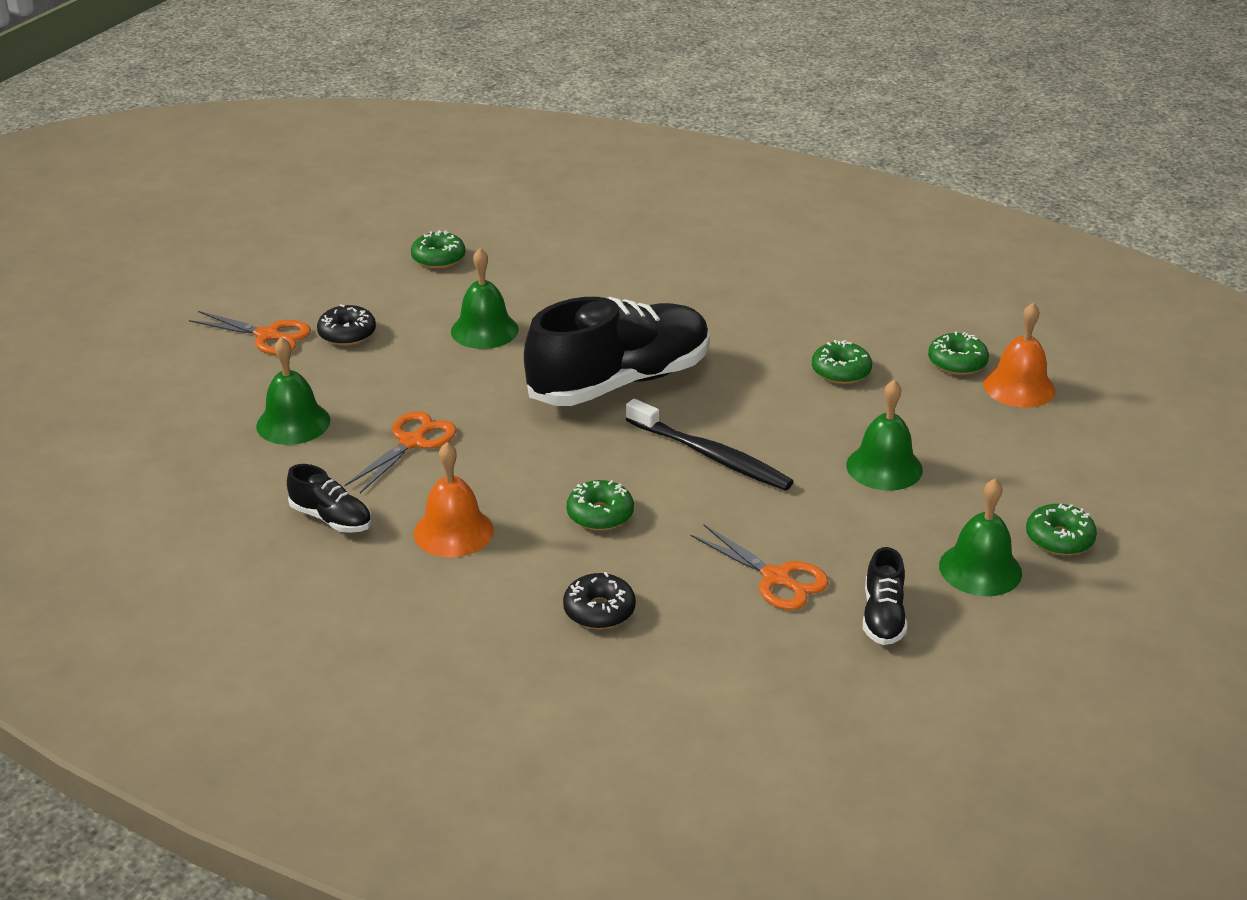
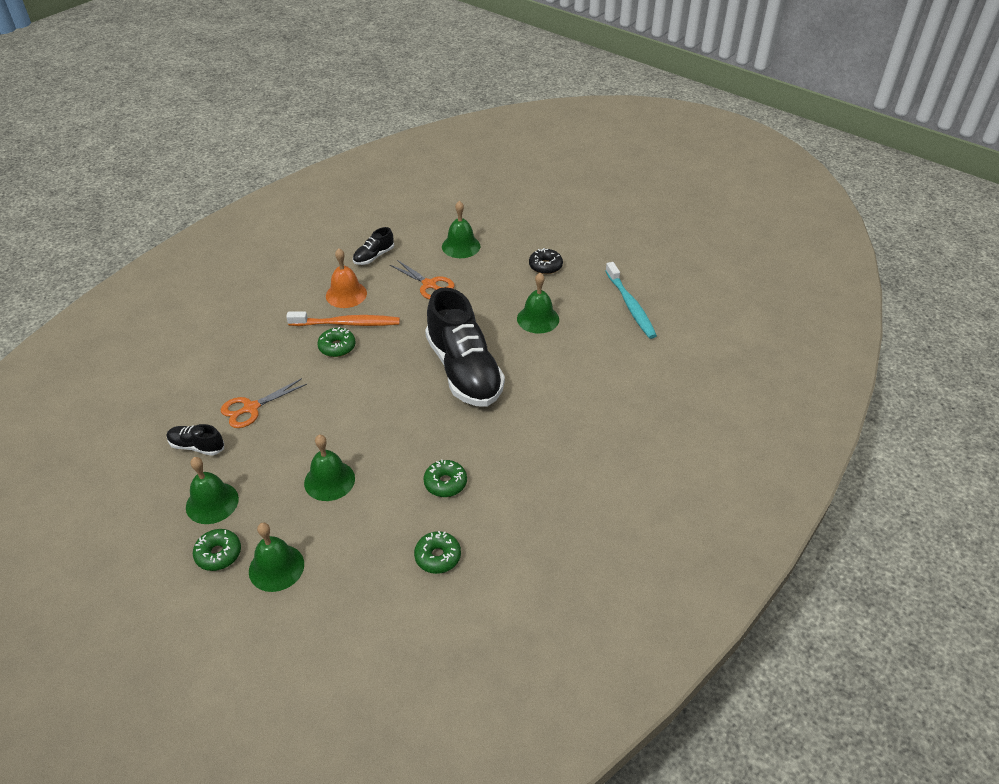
camera: 100 degrees right, 10 degrees up
(267, 336) = (549, 238): orange scissors -> none
(438, 258) = (630, 305): green donut -> turquoise toothbrush
(536, 515) = (346, 323): none -> orange toothbrush
(599, 610) = (261, 338): black donut -> none
(710, 455) = (373, 399): black toothbrush -> none
(1019, 387) = (394, 588): orange bell -> none
(1048, 483) = (276, 567): none -> green bell

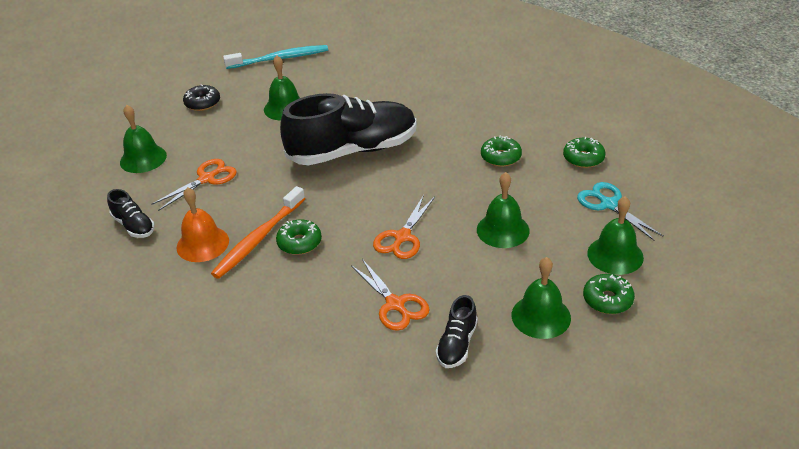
camera: 85 degrees left, 5 degrees down
(332, 410) = (402, 237): none -> orange scissors
(346, 323) = (259, 238): orange toothbrush -> orange toothbrush turned 150 degrees counterclockwise
(354, 571) = (609, 204): none -> turquoise scissors

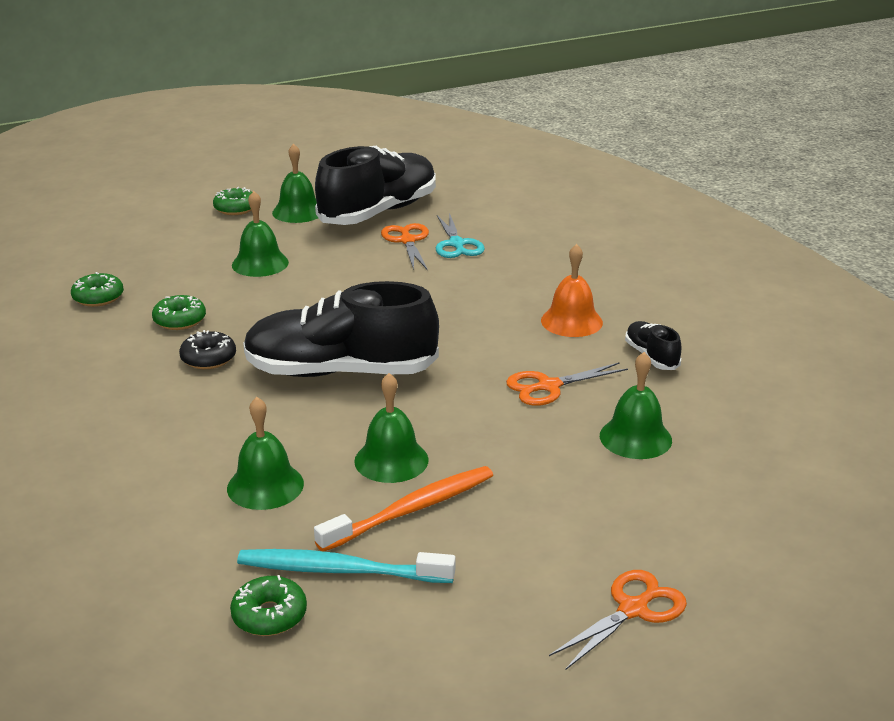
camera: 160 degrees left, 10 degrees down
(202, 103) = (522, 510): black donut -> black donut (208, 358)
(259, 238) = (507, 312): orange toothbrush -> orange toothbrush (410, 510)
(299, 243) = (466, 299): green donut -> green donut (269, 615)
(402, 237) = (360, 280): orange scissors -> orange scissors (633, 609)
(457, 344) = (378, 212): black shoe -> black shoe, size x2.30
(609, 204) = (138, 258): turquoise scissors -> turquoise scissors (456, 244)
(615, 255) = (189, 228): green bell -> green bell (265, 486)

